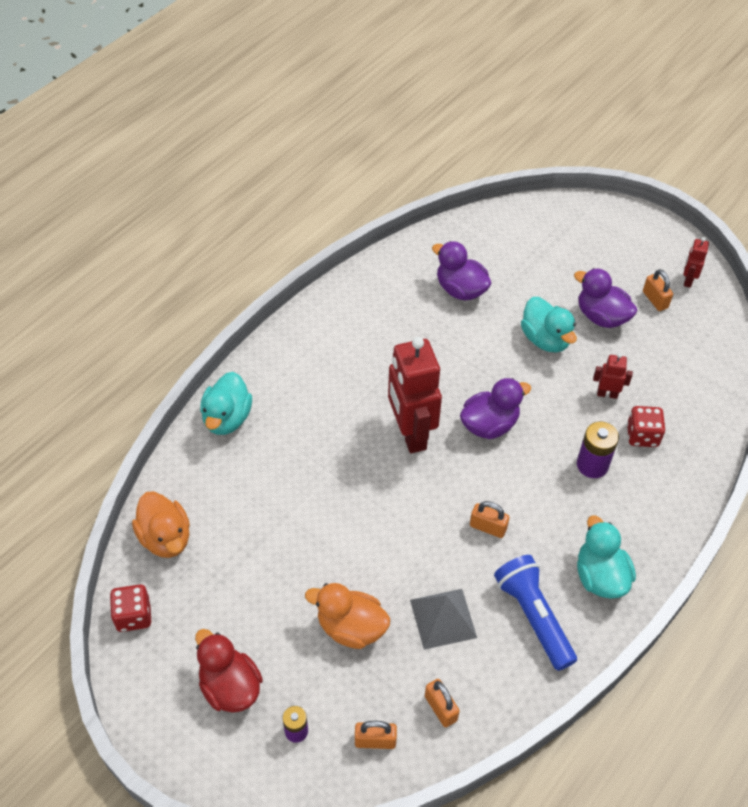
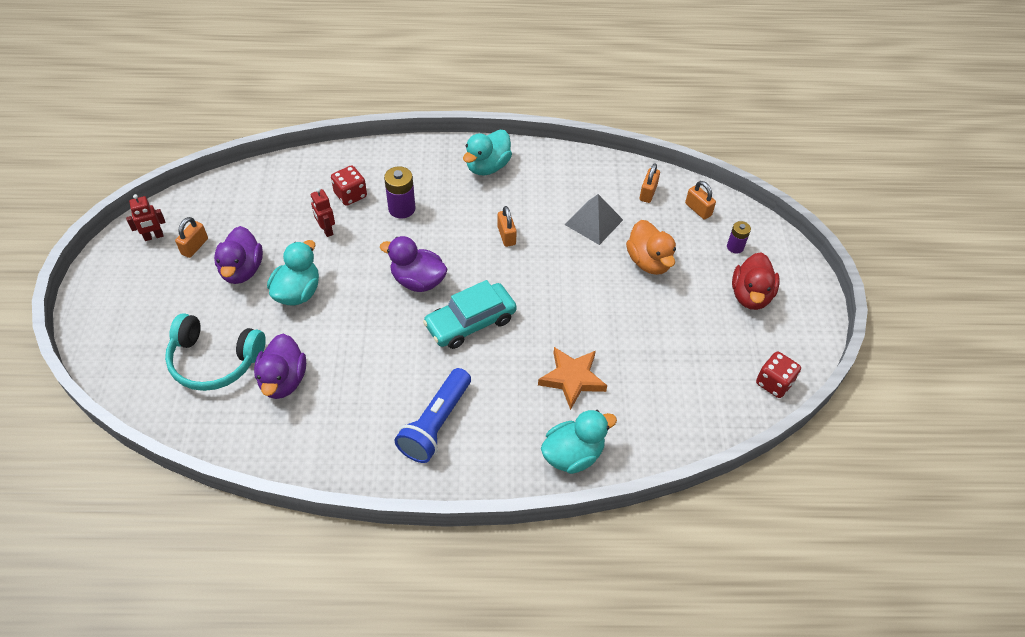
camera: 130 degrees left, 0 degrees up
(166, 538) = (706, 411): orange duck -> none
(289, 466) = (572, 379): none -> orange star
(410, 433) = (470, 322): red robot -> turquoise car
(515, 261) = (214, 361): none -> turquoise headphones
(533, 617) = (547, 182): blue flashlight -> blue flashlight (436, 424)

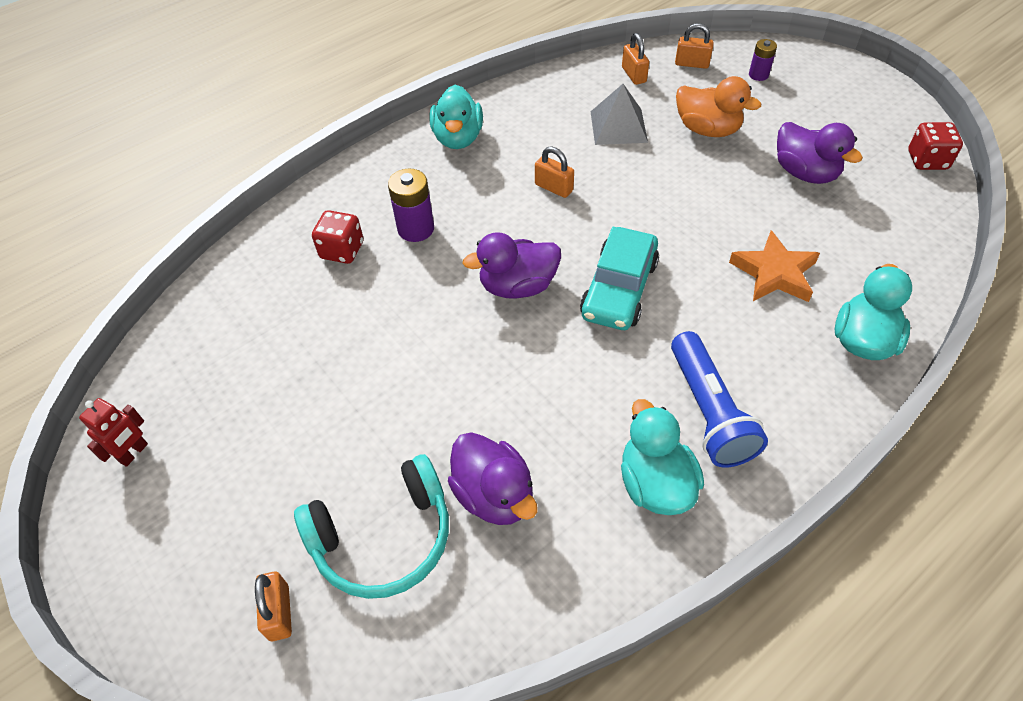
camera: 35 degrees left, 0 degrees up
(195, 246) = (206, 427): orange padlock -> orange padlock (279, 612)
(242, 270) = (300, 411): purple duck -> purple duck (805, 173)
(298, 292) = (398, 388): turquoise duck -> turquoise duck (655, 483)
(326, 230) = (355, 302): red robot -> none
(750, 295) = (820, 104): red duck -> none

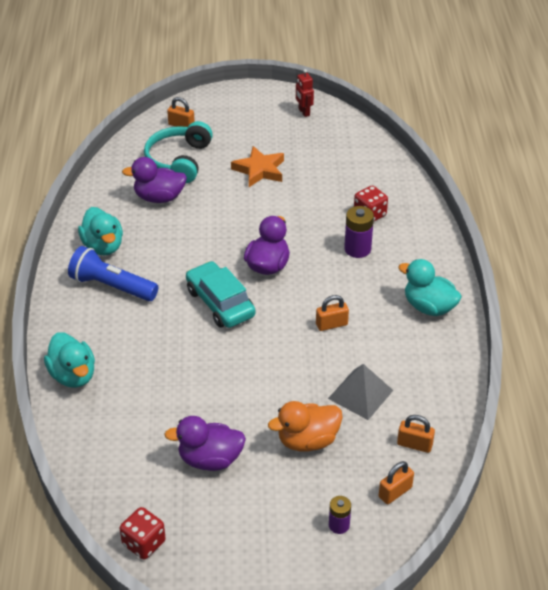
camera: 125 degrees right, 10 degrees down
(655, 483) = (103, 246): turquoise duck -> turquoise duck turned 45 degrees clockwise
(774, 273) = (155, 375): orange star -> orange star (259, 170)

